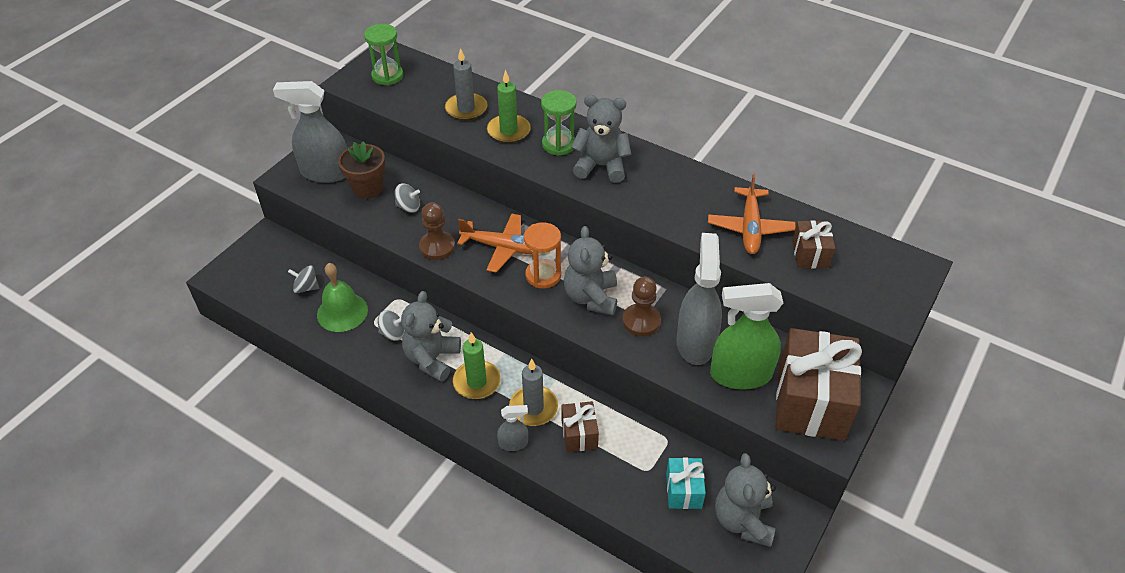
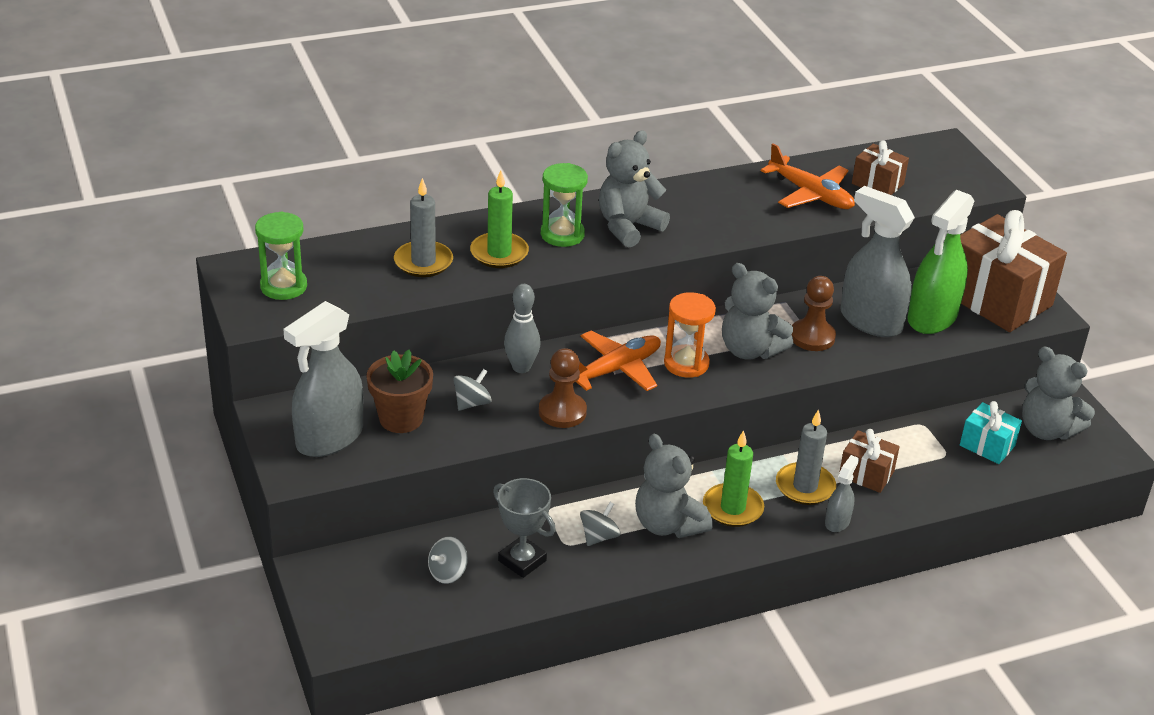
camera: 55 degrees left, 10 degrees down
(342, 312) = (522, 561): green bell -> grey trophy
(462, 208) = (521, 367): none -> grey bowling pin

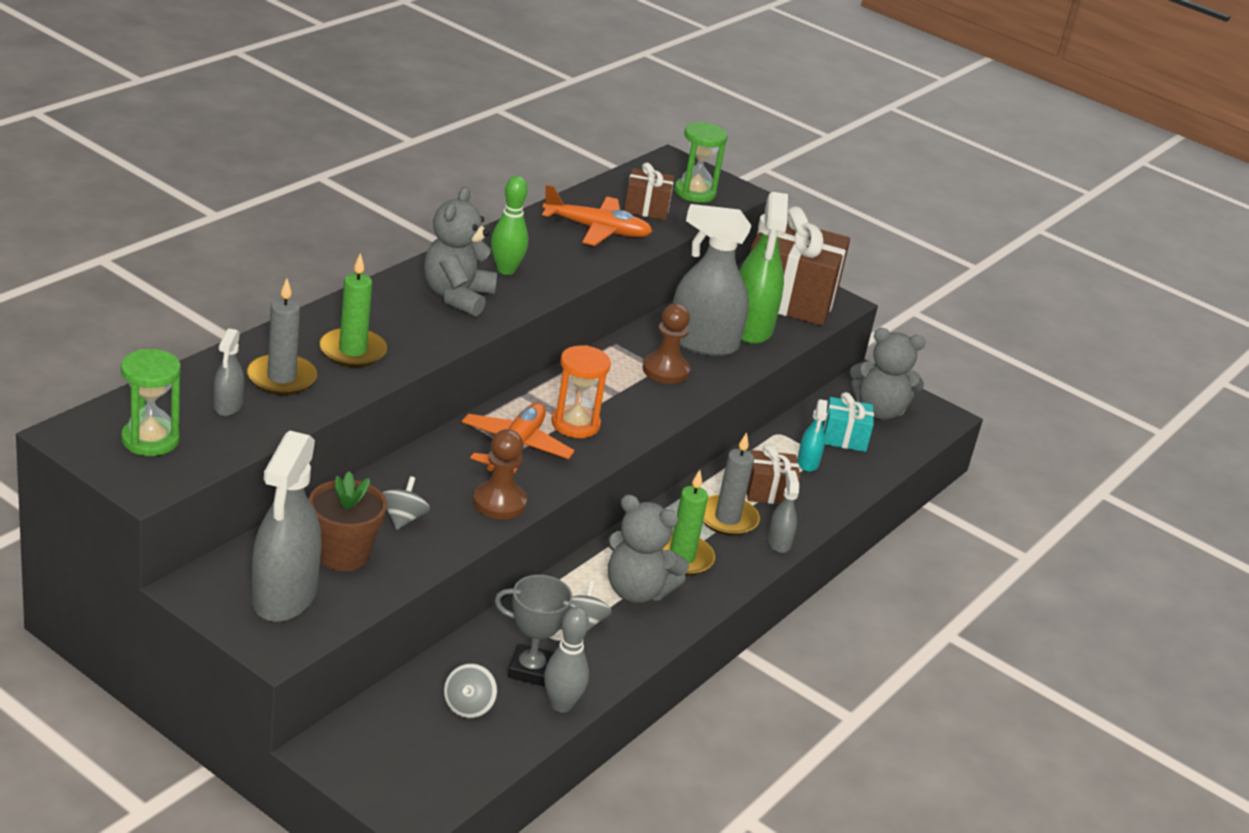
camera: 35 degrees left, 5 degrees down
(363, 274) = (228, 406): none -> grey spray bottle
(521, 367) = (422, 469): grey bowling pin -> grey bowling pin (561, 705)
(562, 234) = (399, 318): green hourglass -> green hourglass (695, 192)
(692, 213) = (506, 270): none -> green bowling pin
(750, 350) = (621, 396): grey teddy bear -> none
(929, 458) = (808, 463): none -> turquoise spray bottle

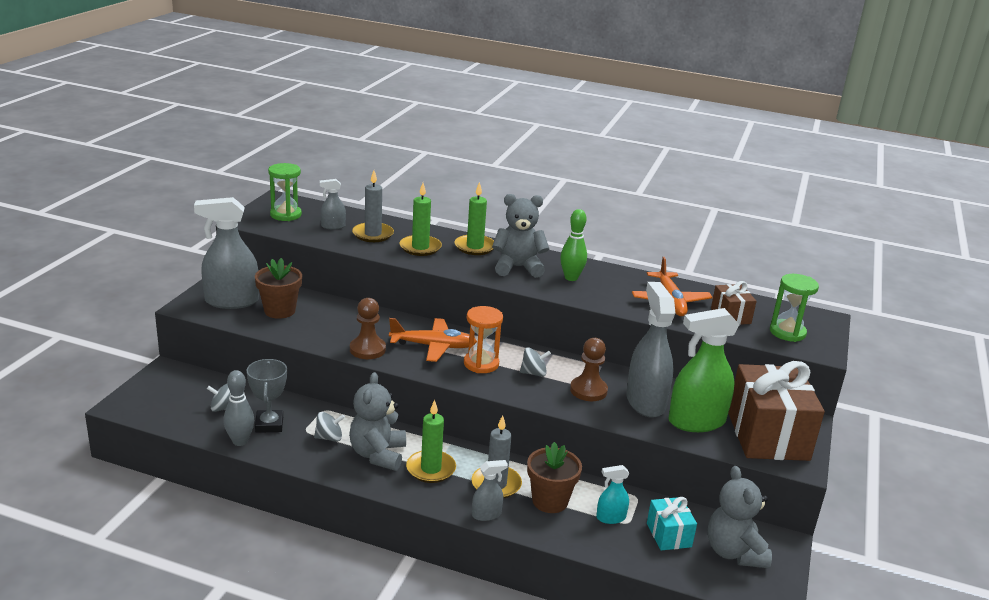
camera: 75 degrees right, 5 degrees down
(375, 308) = (475, 247): none -> green candle
(403, 518) = (327, 322): grey spinning top -> grey spinning top (533, 373)
(768, 492) = (550, 501): brown gift -> brown flower pot

